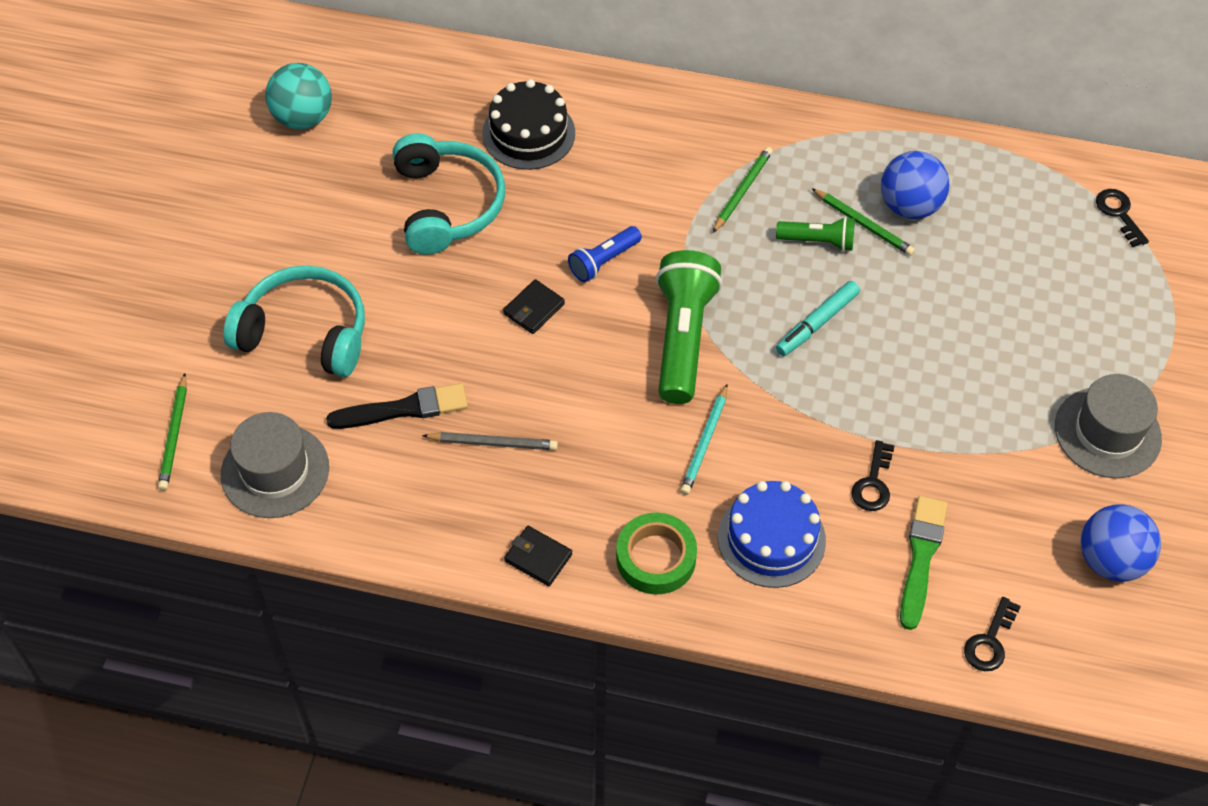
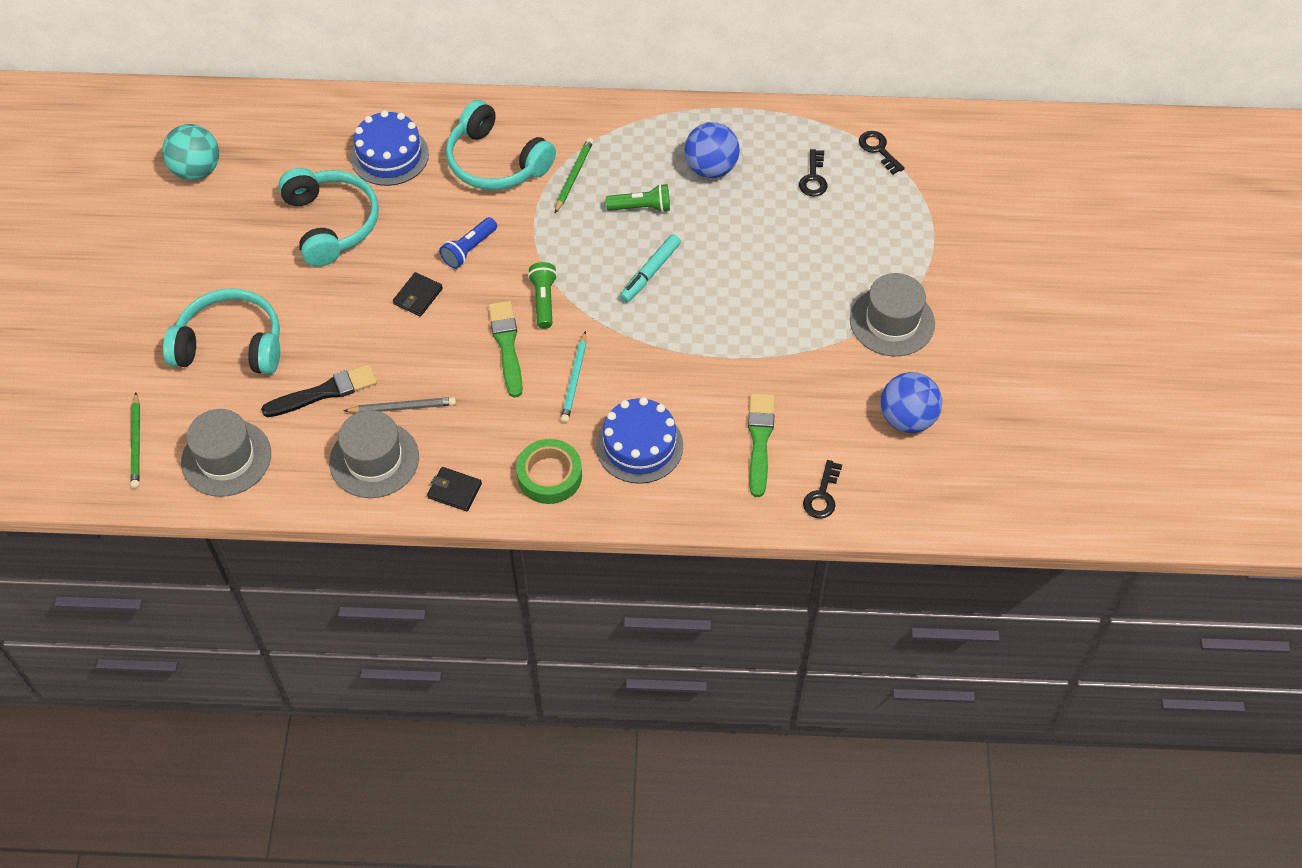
camera: 10 degrees left, 0 degrees up
(448, 502) = (374, 459): none -> grey hat
(528, 133) = (389, 155): black cake -> blue cake
(630, 387) = (507, 346): none -> green brush
(652, 160) = (496, 162): none -> turquoise headphones
(683, 338) = (544, 300): green flashlight -> green flashlight, size x0.54
(863, 224) = (676, 188): green pencil -> none
(873, 483) = (714, 389): black key -> black key (813, 178)

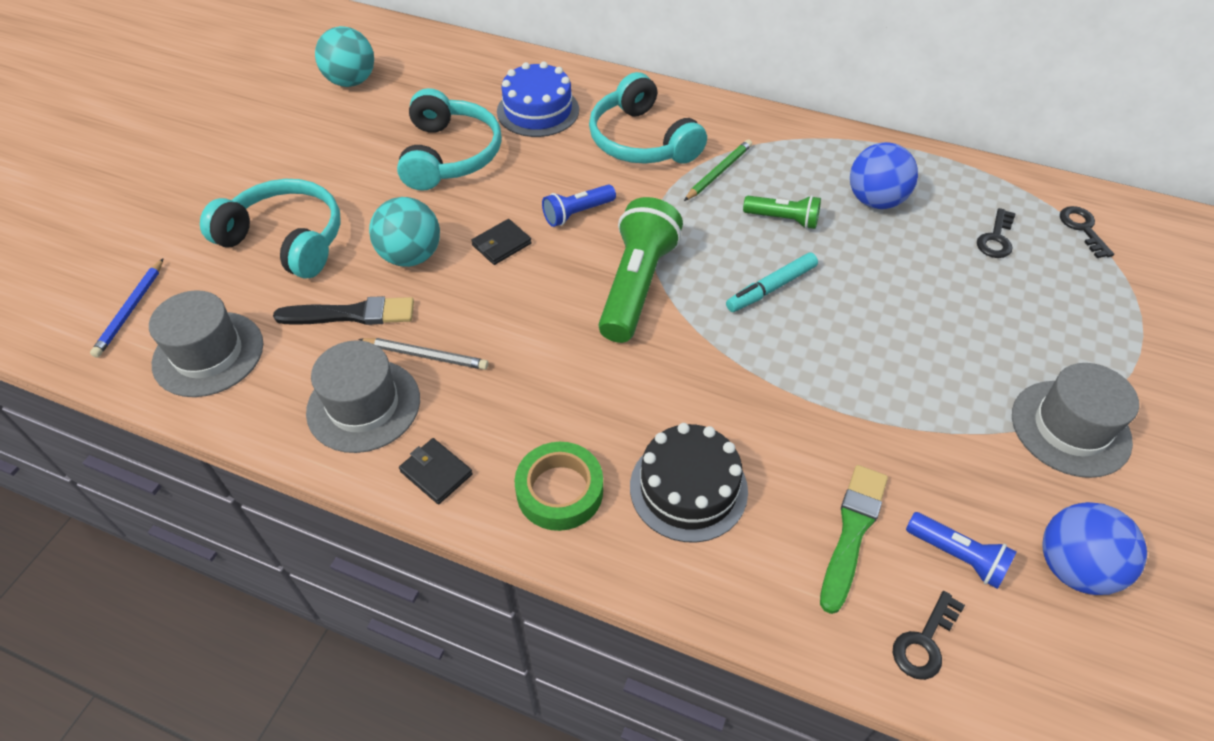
camera: 20 degrees right, 5 degrees down
(136, 443) = (130, 310): green pencil -> blue pencil
(347, 328) = (411, 256): none -> turquoise ball
(507, 346) = (574, 321): green brush -> none
(544, 300) = (636, 285): green flashlight -> green flashlight, size x1.87
(574, 379) = (637, 382): turquoise pencil -> none
(639, 445) = (688, 488): blue cake -> black cake
(832, 435) = (957, 556): none -> blue flashlight

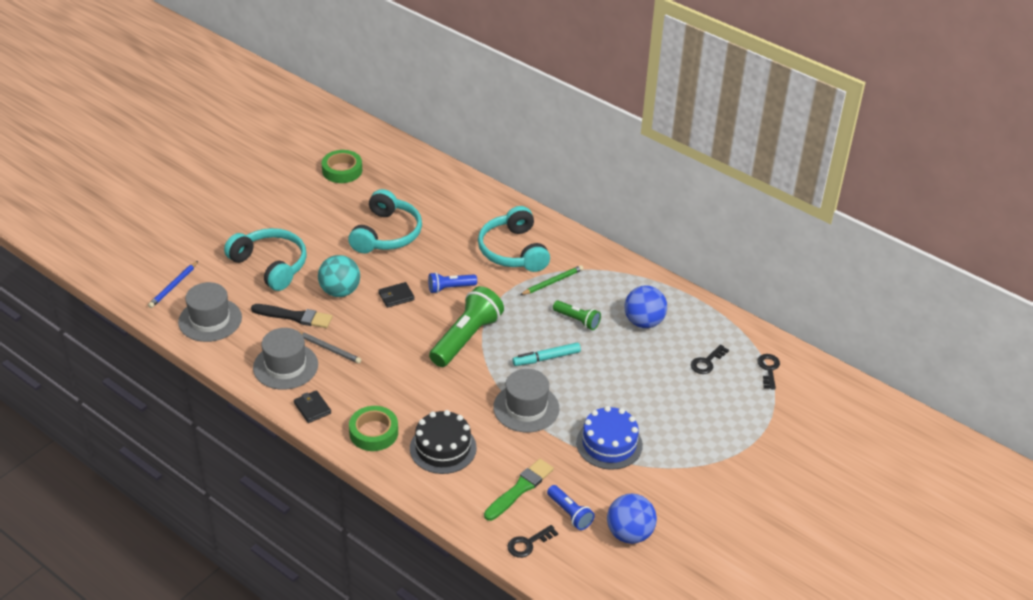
camera: 15 degrees right, 10 degrees down
(351, 81) = (342, 170): turquoise ball -> green tape
(538, 111) = (455, 216): blue cake -> blue cake (609, 444)
(1070, 428) = (676, 472): grey hat -> grey hat (526, 408)

